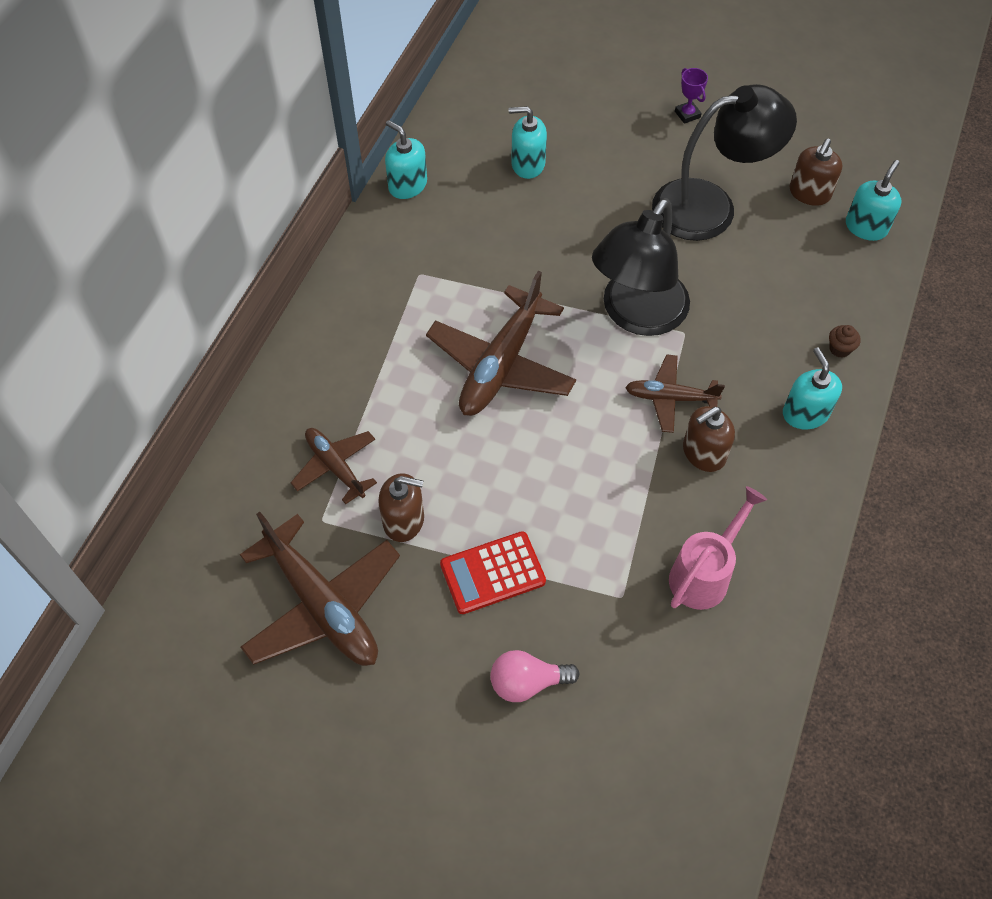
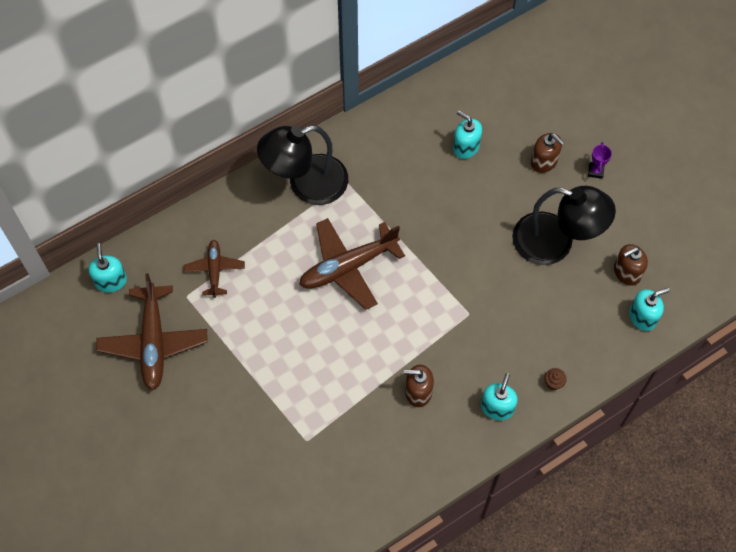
camera: 35 degrees right, 5 degrees up
(404, 520) = (227, 323): brown soap dispenser -> brown soap dispenser (544, 161)
(407, 185) = (383, 119): turquoise soap dispenser -> turquoise soap dispenser (111, 281)
(492, 573) = (250, 382): red calculator -> none
(527, 682) = (223, 451): pink light bulb -> none
(636, 315) = (450, 285): black lamp -> black lamp (306, 184)
(670, 398) = (426, 348): brown plane -> none
(704, 574) = (360, 458): pink watering can -> none

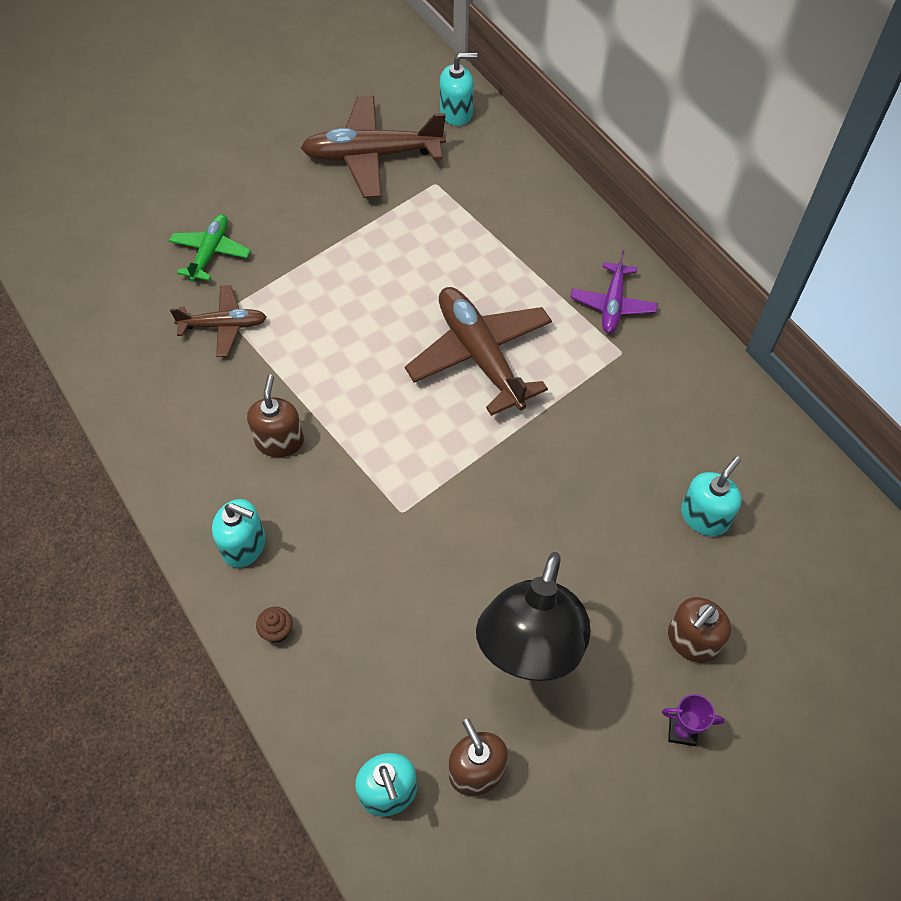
camera: 90 degrees right, 5 degrees down
(215, 270) = (473, 209): brown plane -> brown plane (224, 326)
(248, 456) = (210, 252): none -> green plane
(306, 184) = (612, 305): black lamp -> purple plane

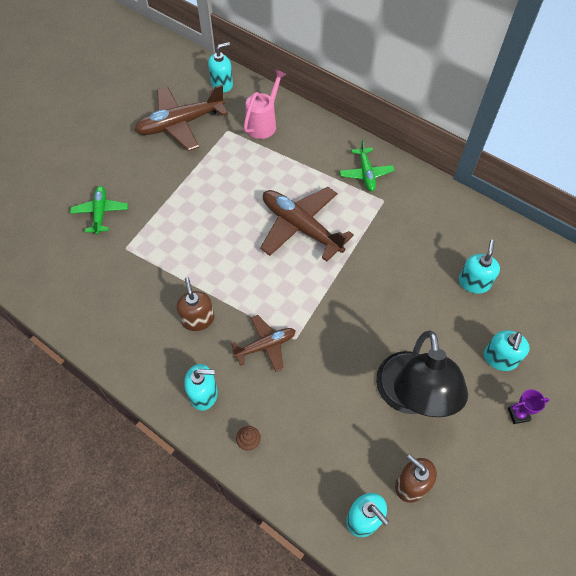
camera: 20 degrees left, 0 degrees up
(224, 326) = (129, 257): brown plane -> brown plane (265, 345)
(492, 188) = (263, 124): none -> pink watering can
(612, 305) = (366, 174): purple plane -> green plane
(692, 640) = (500, 358): brown soap dispenser -> turquoise soap dispenser

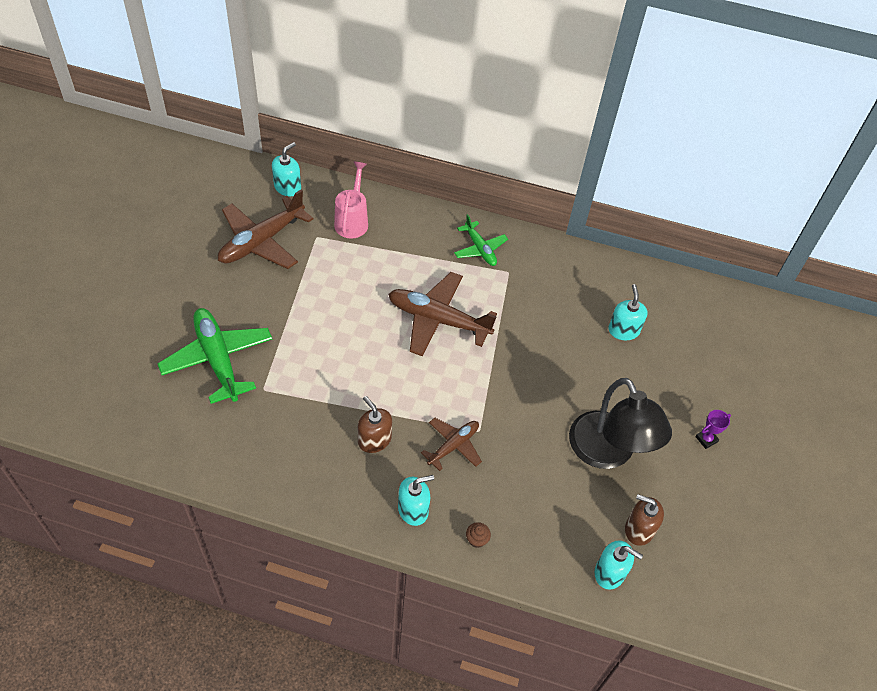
camera: 25 degrees left, 5 degrees down
(100, 212) = (217, 359): green plane -> green plane, size x1.75
(500, 358) = (672, 394): turquoise soap dispenser -> none

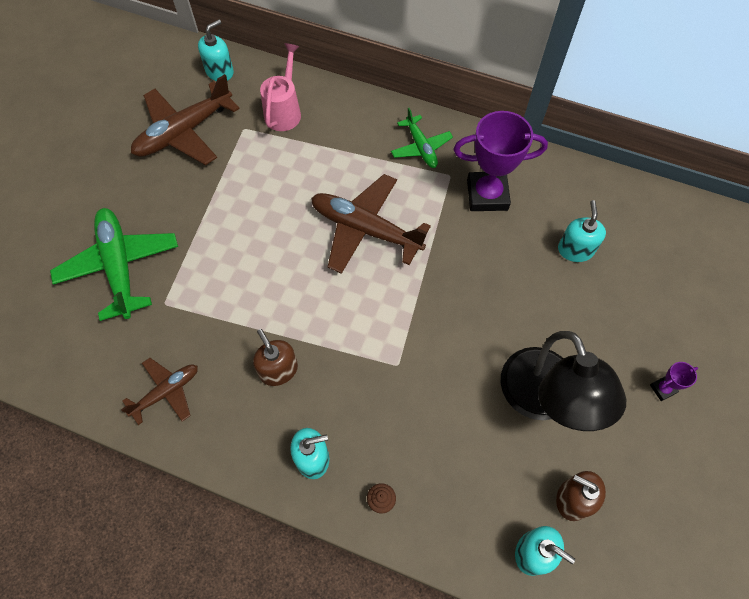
camera: 10 degrees right, 10 degrees up
(453, 445) = (366, 381): brown plane -> brown plane (166, 392)
(542, 287) = (487, 195): none -> purple trophy

